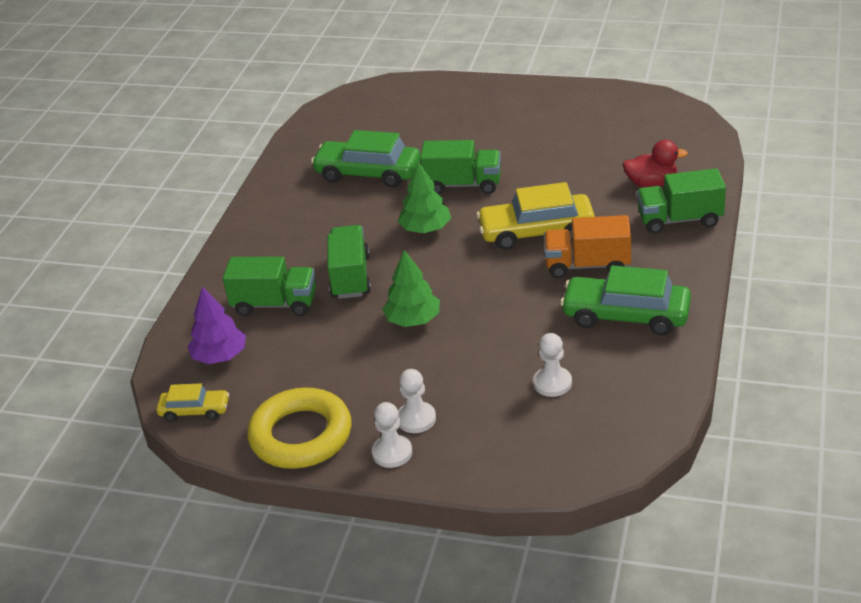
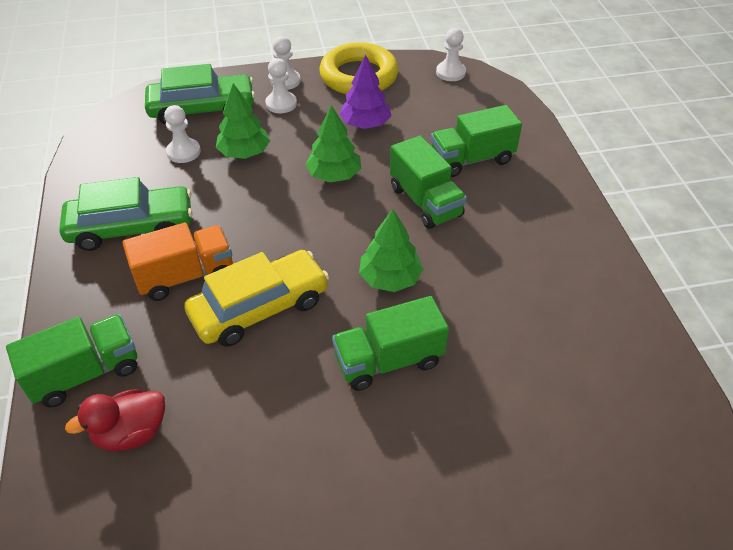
camera: 150 degrees right, 10 degrees up
(195, 411) = (450, 72): yellow car -> white pawn
(220, 356) = (473, 109): purple tree -> purple tree (365, 124)
(368, 173) = (525, 348): green car -> green car (202, 109)
(488, 366) = (244, 153): none -> green tree

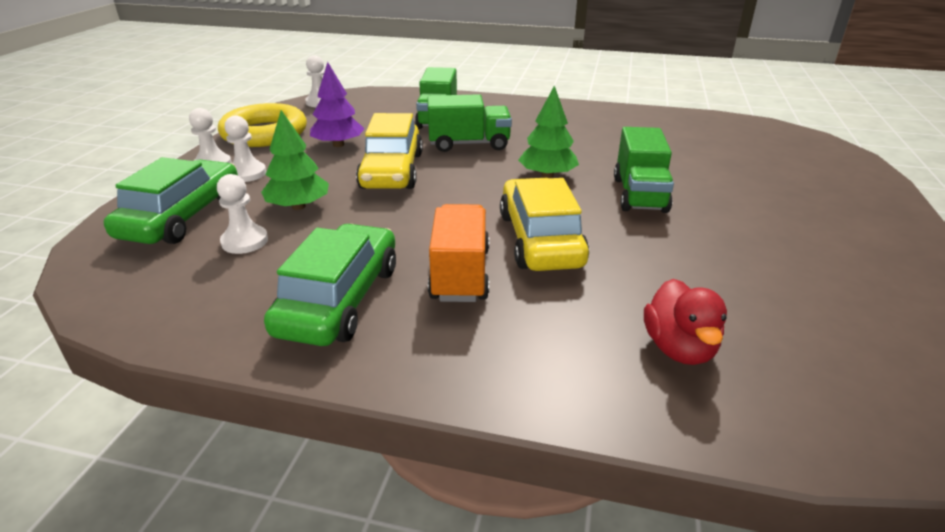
camera: 65 degrees left, 15 degrees down
(86, 373) = (571, 372): green truck -> none
(334, 175) = (391, 171): green tree -> yellow car

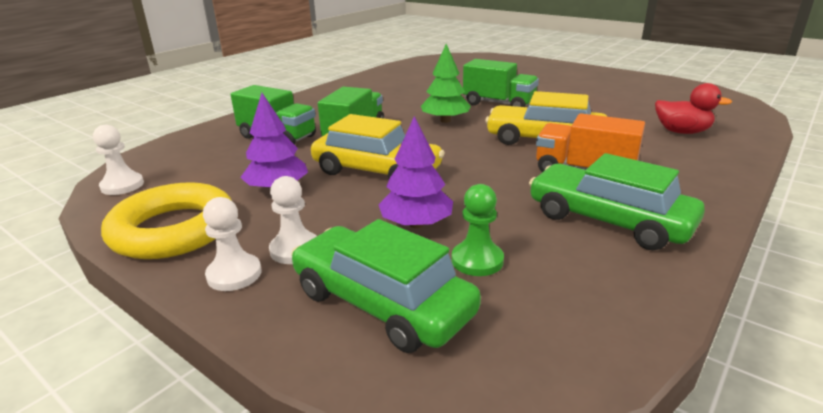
camera: 65 degrees left, 5 degrees down
(245, 241) = (477, 260): white pawn -> green pawn
(298, 206) = (416, 224): green tree -> purple tree

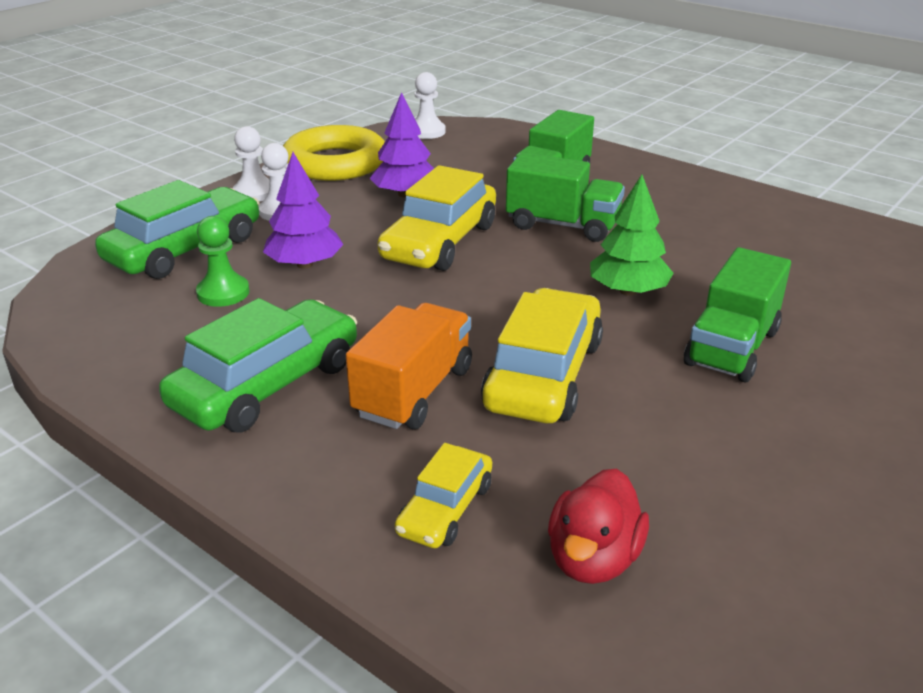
camera: 90 degrees right, 5 degrees up
(681, 159) = (445, 509): none -> yellow car

